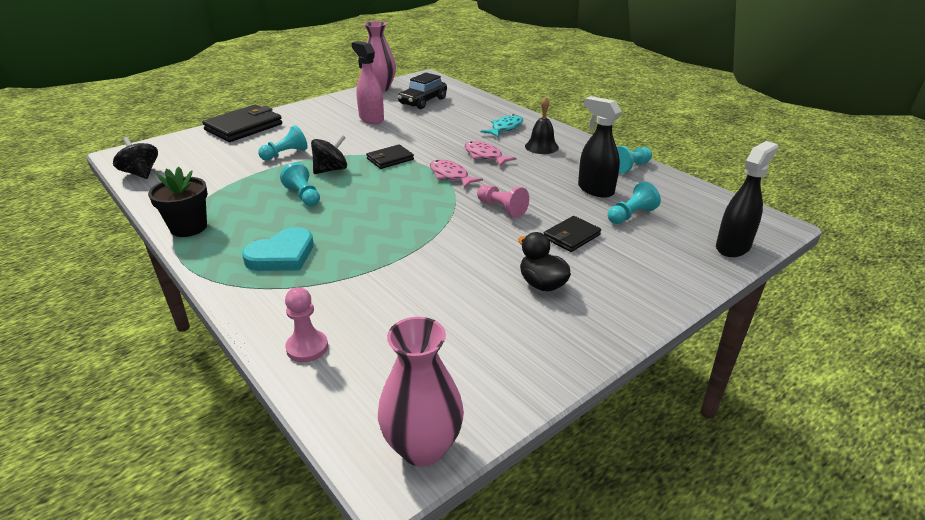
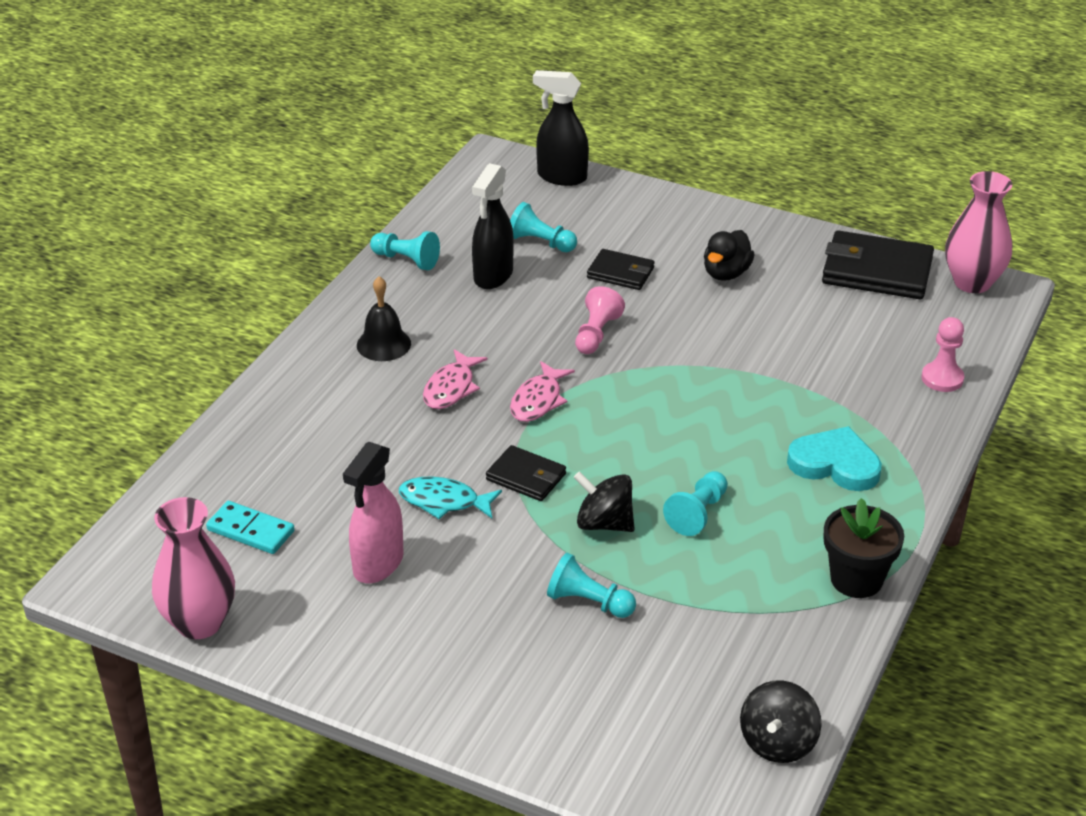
camera: 115 degrees left, 5 degrees up
(244, 127) = (519, 724): black wallet -> black wallet (876, 271)
(423, 101) = (251, 530): black car -> turquoise domino
(505, 128) = (330, 396): turquoise fish -> turquoise fish (444, 501)

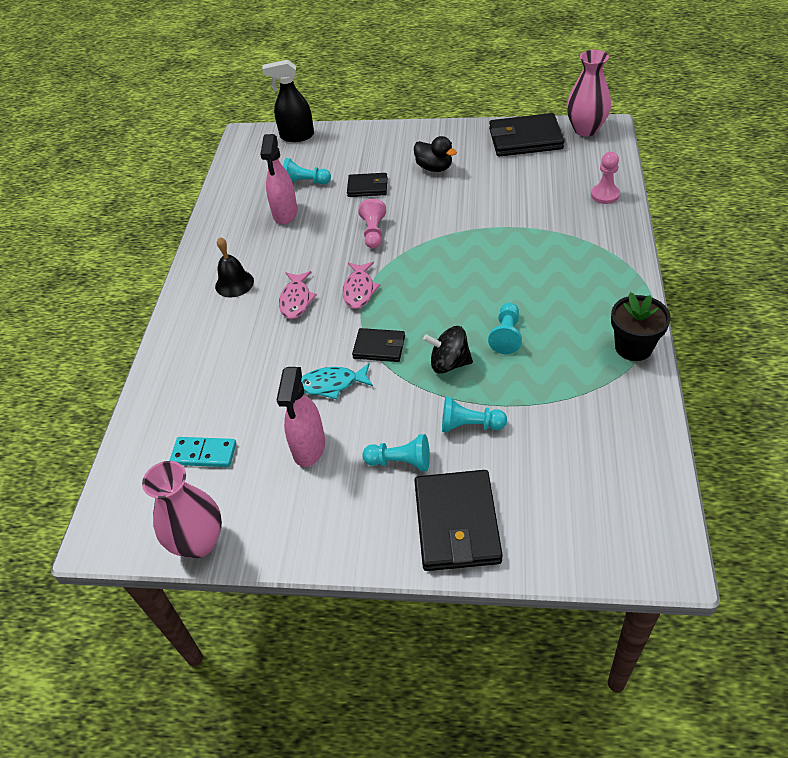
camera: 15 degrees left, 10 degrees up
(406, 260) = (222, 220): turquoise pawn -> turquoise pawn (400, 462)
(493, 276) = (285, 214): black spray bottle -> pink spray bottle
(510, 702) = (456, 523): none -> black wallet
(726, 273) = (434, 168): black duck -> black duck turned 60 degrees counterclockwise
(778, 742) = (653, 486): black spinning top -> none
(835, 464) = (573, 272): turquoise heart -> none

